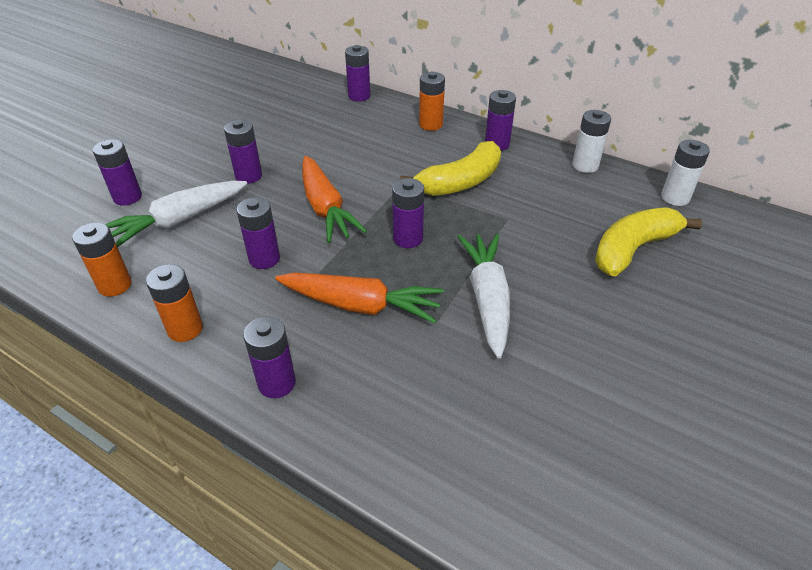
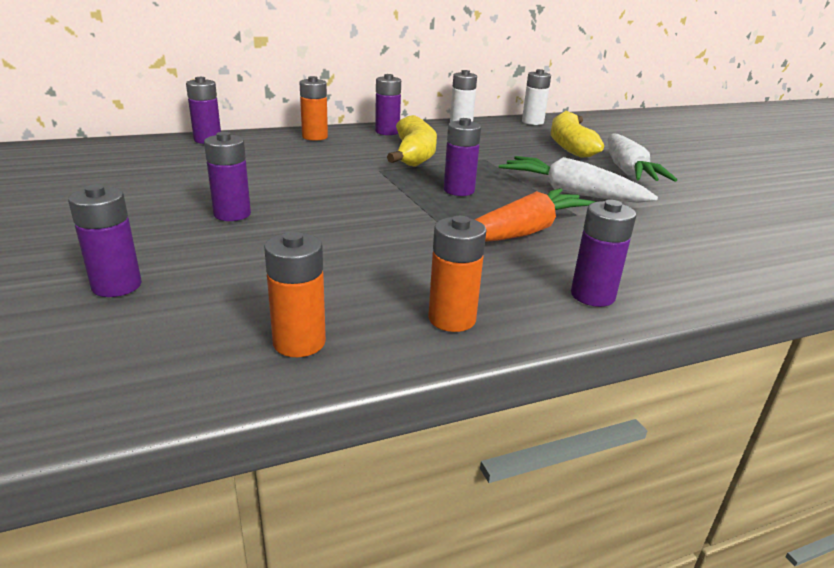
camera: 55 degrees left, 15 degrees down
(178, 221) = (240, 269): white carrot -> white carrot (627, 170)
(264, 259) = (393, 248): purple battery -> none
(325, 208) = (359, 202): orange carrot -> none

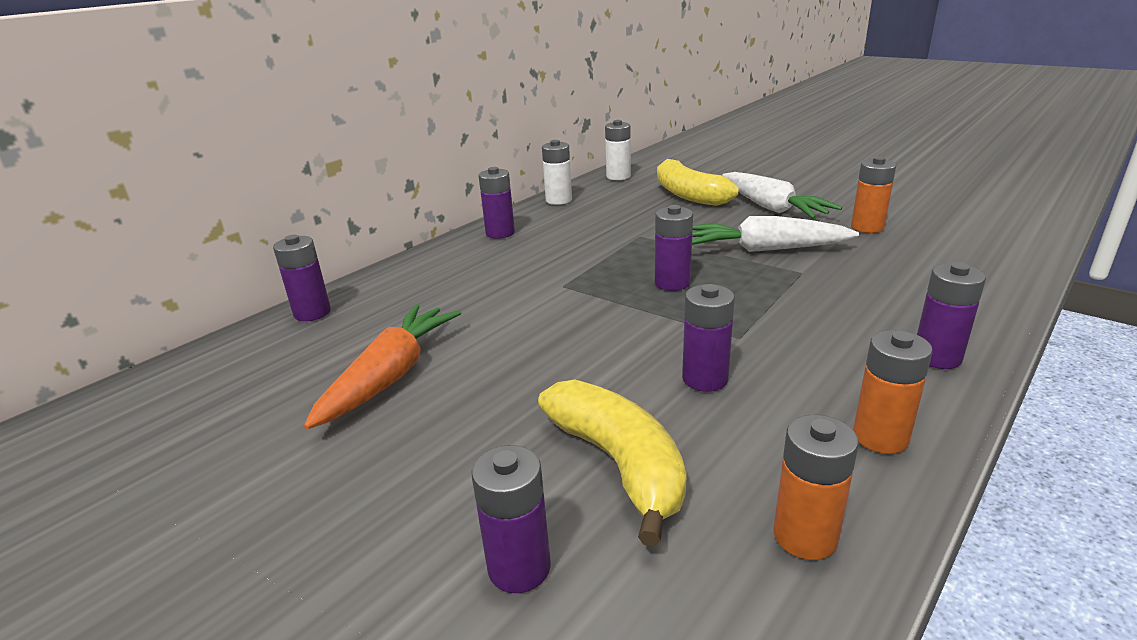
camera: 25 degrees left, 0 degrees up
(232, 214) = (498, 406): purple battery -> purple battery (705, 379)
(315, 137) = (433, 265): orange battery -> orange battery (867, 227)
(414, 154) = (569, 253): yellow banana -> yellow banana (619, 464)
(524, 232) = (792, 309): orange carrot -> orange carrot (391, 376)

